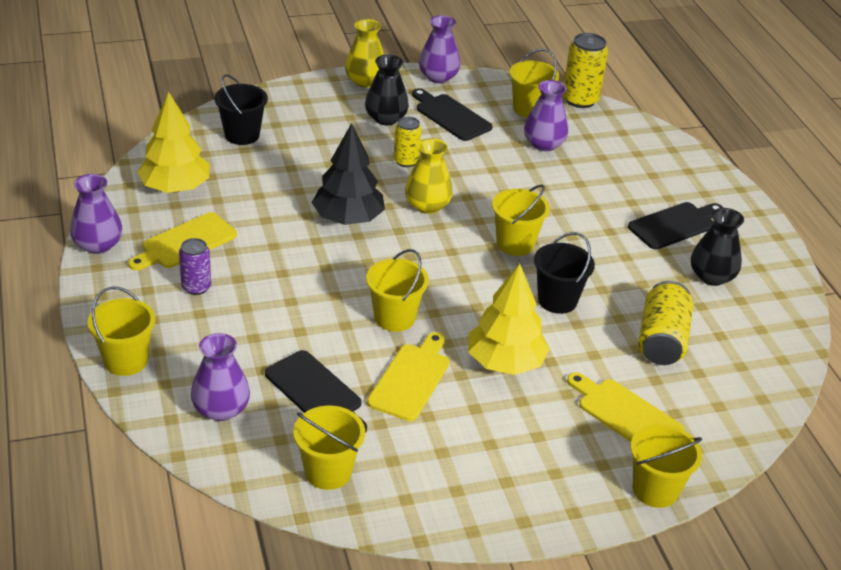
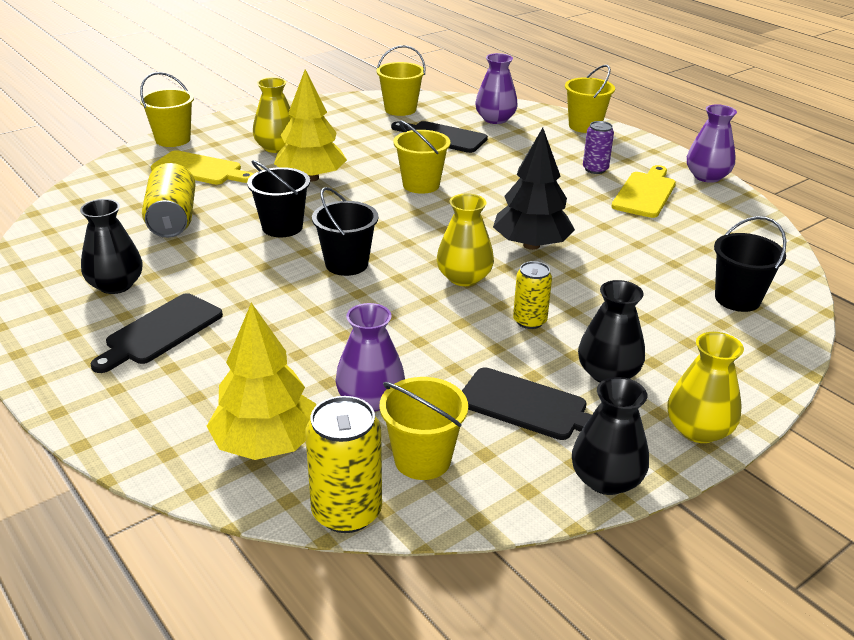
camera: 160 degrees right, 5 degrees down
(175, 188) = (718, 230): yellow tree -> yellow tree (266, 444)
(411, 379) = (380, 155): yellow cutting board -> none
(438, 77) = (606, 480): purple vase -> black vase
(515, 244) = (346, 264): yellow bucket -> black bucket
(526, 432) = (276, 147): none -> yellow vase

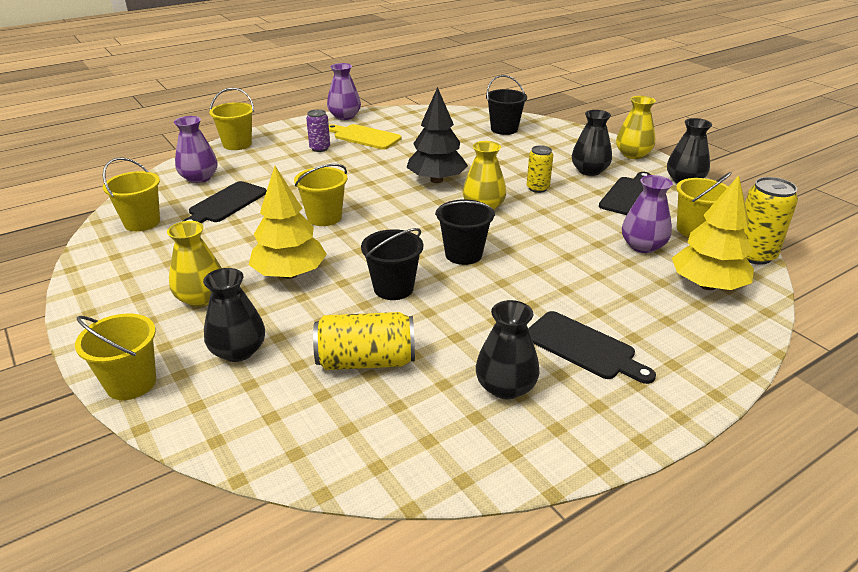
camera: 85 degrees left, 0 degrees up
(200, 169) = (238, 351): yellow cutting board -> black vase

